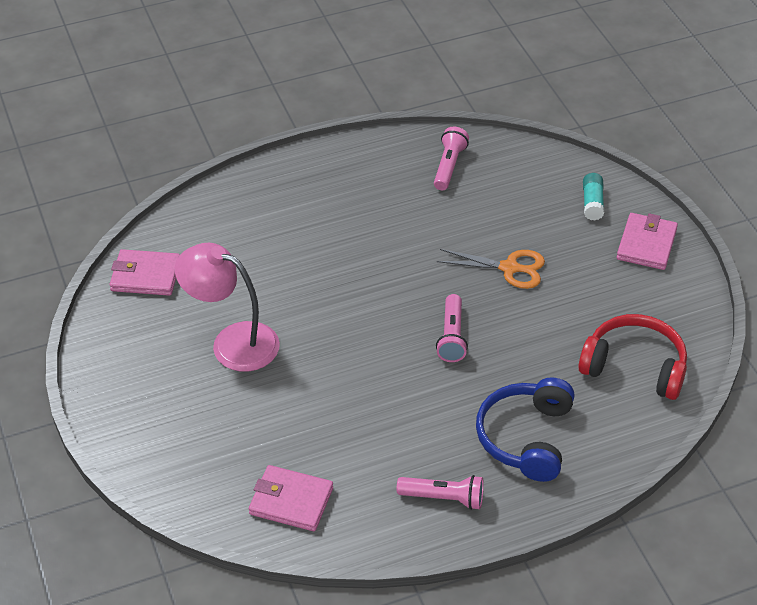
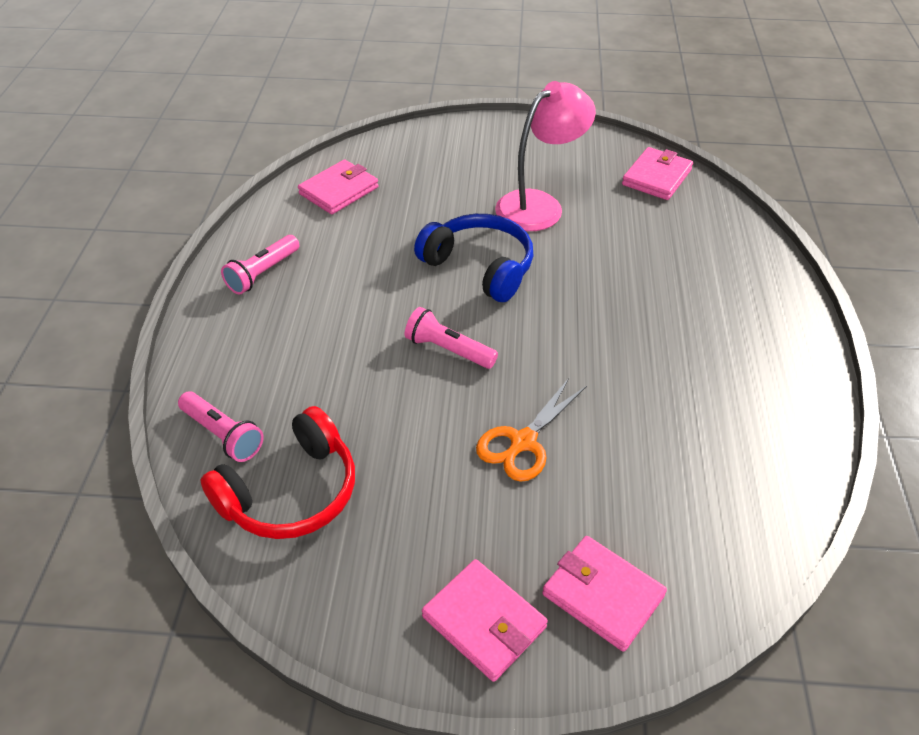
camera: 115 degrees right, 0 degrees up
(449, 166) = (746, 458): pink flashlight -> pink flashlight (223, 435)
(526, 438) = (277, 354): blue headphones -> blue headphones (479, 267)
(592, 203) = (602, 595): turquoise glue stick -> pink wallet

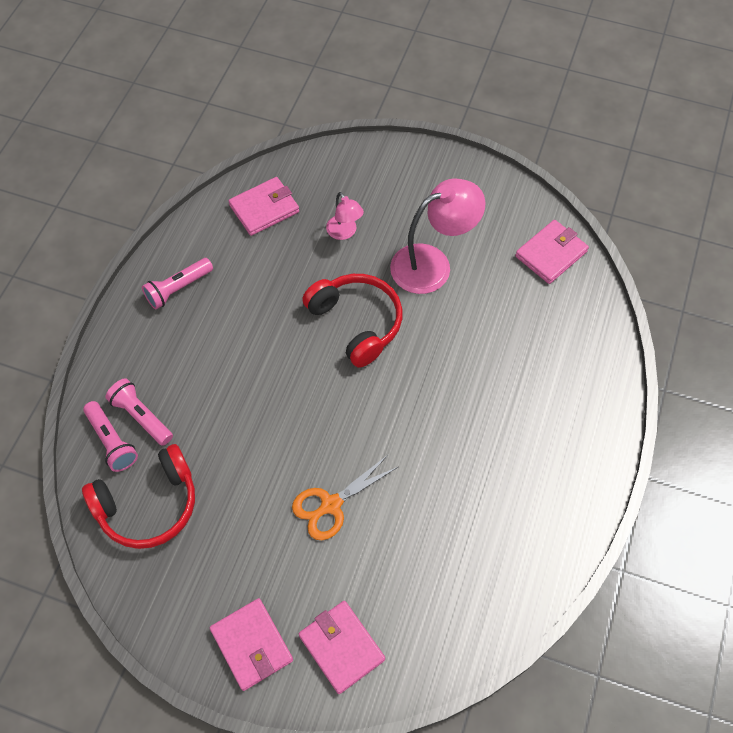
camera: 15 degrees right, 15 degrees up
(434, 195) = (344, 232): none -> pink lamp
(448, 350) = (303, 403): pink flashlight -> pink flashlight (141, 416)
(479, 267) = (356, 323): blue headphones -> red headphones

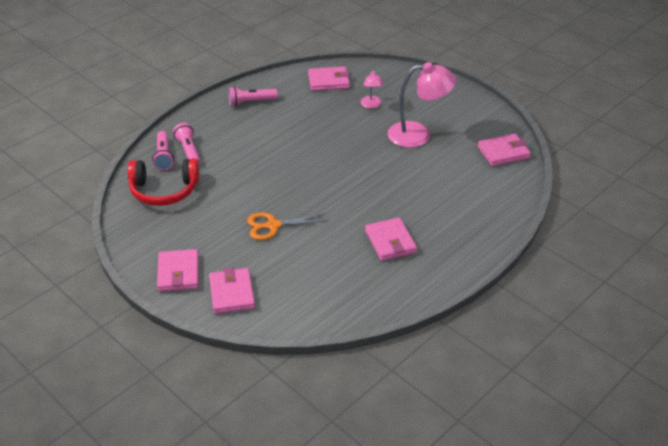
camera: 25 degrees right, 20 degrees down
(356, 323) = (349, 148): red headphones -> none
(492, 467) = (390, 241): none -> pink wallet

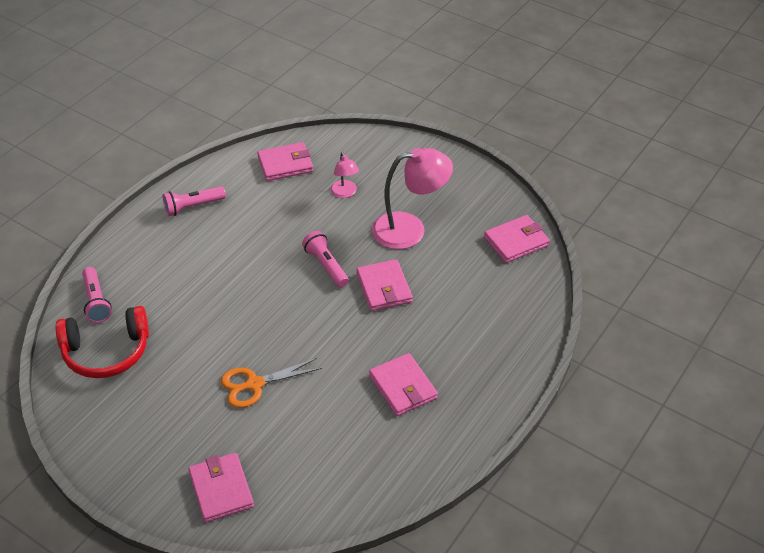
camera: 10 degrees left, 5 degrees up
(178, 273) = (148, 470): pink wallet -> pink wallet (384, 288)
(188, 151) = (127, 289): pink flashlight -> pink flashlight (326, 265)

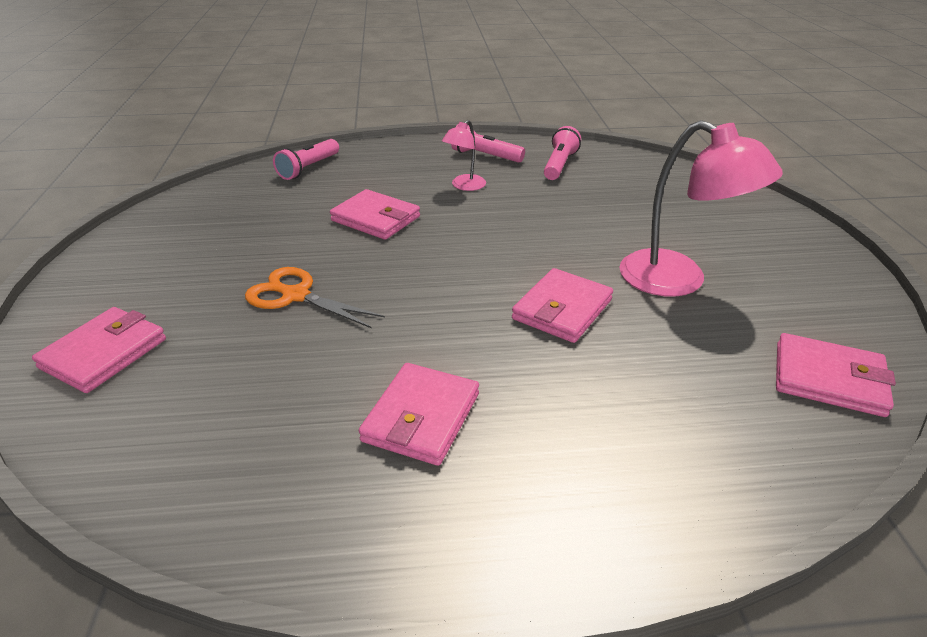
camera: 50 degrees right, 10 degrees down
(106, 351) = (252, 198): red headphones -> none
(285, 164) = (616, 170): pink wallet -> pink wallet (376, 219)
(326, 265) = (530, 254): pink flashlight -> pink flashlight (559, 165)
(345, 193) = (645, 215): pink lamp -> pink lamp (464, 186)

